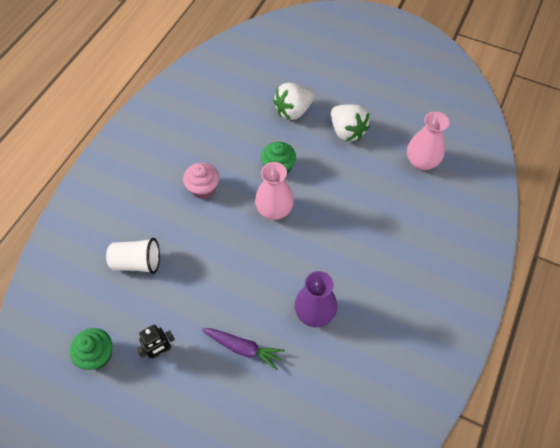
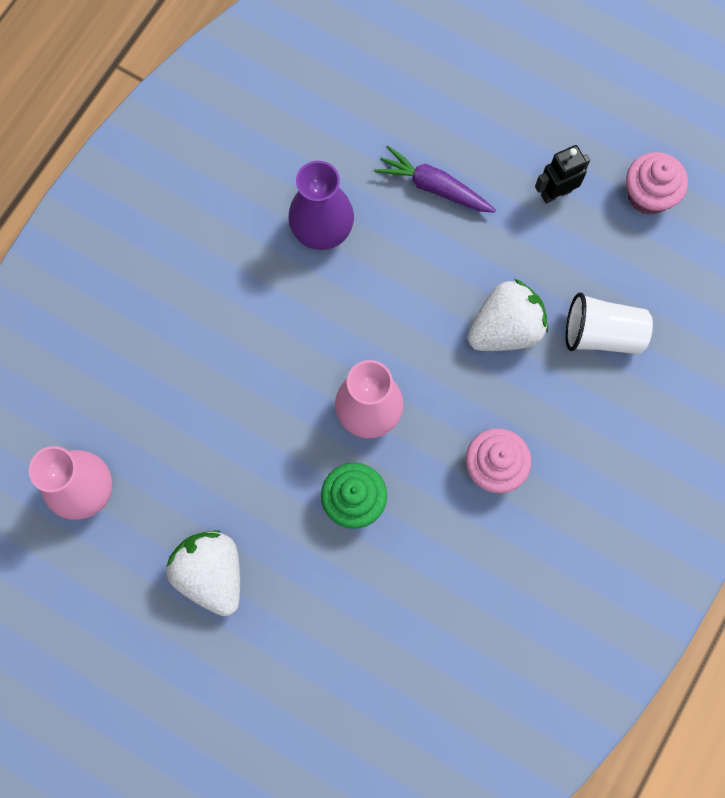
camera: 175 degrees left, 15 degrees up
(97, 355) = (648, 195): green cupcake -> pink cupcake
(293, 111) = (311, 636): white strawberry -> white strawberry (505, 329)

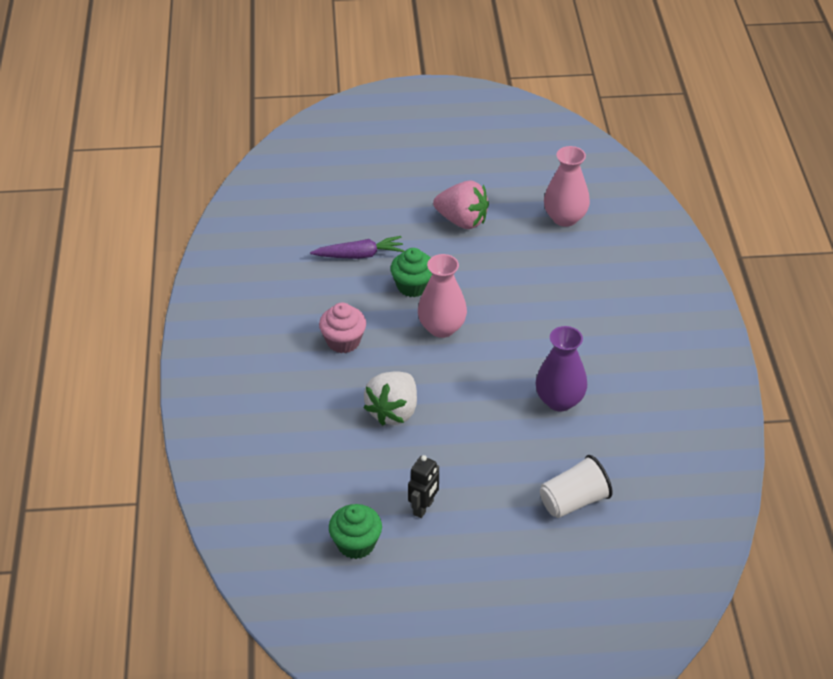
camera: 145 degrees right, 30 degrees down
(211, 573) = (462, 221): white strawberry -> pink strawberry
(434, 187) = (510, 464): purple carrot -> purple carrot (359, 255)
(602, 334) = (327, 442): white cup -> white cup (573, 501)
(648, 195) = (356, 544): pink cupcake -> green cupcake

